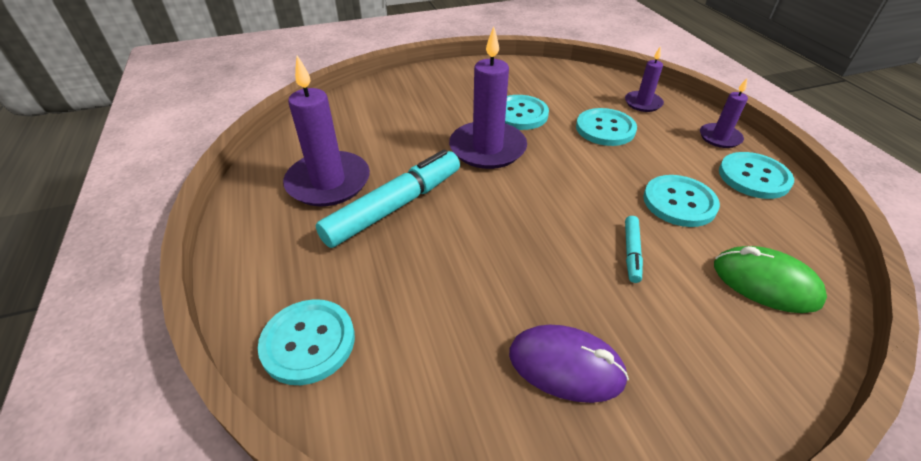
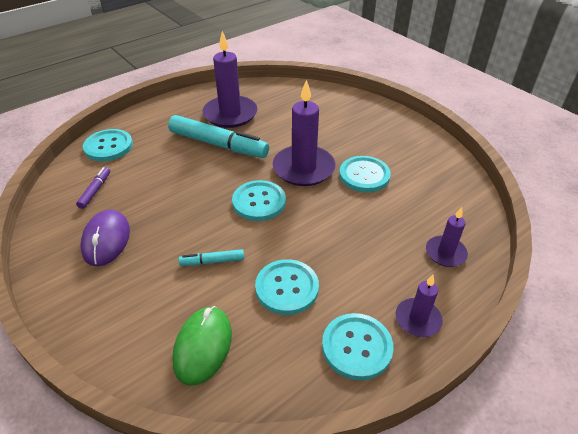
camera: 70 degrees right, 0 degrees up
(432, 373) = (95, 191): none -> purple marker
(605, 129) = (376, 230): turquoise button -> turquoise button (259, 202)

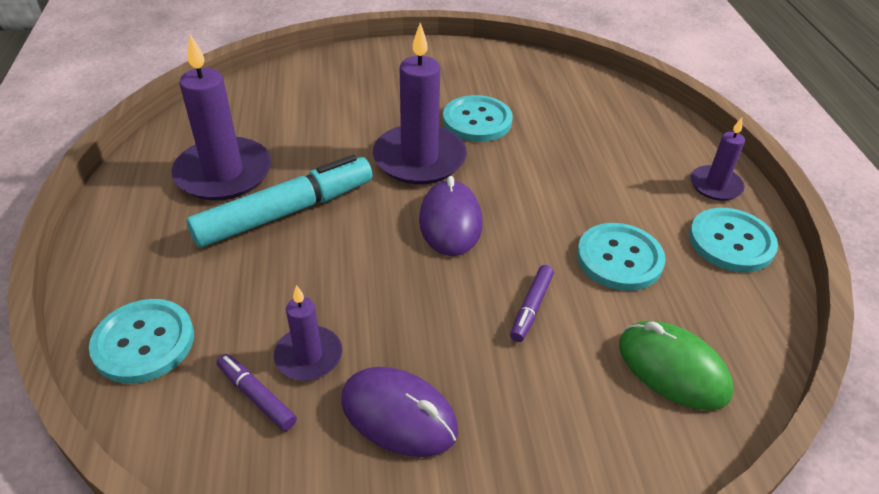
camera: 60 degrees left, 0 degrees up
(212, 261) = (531, 308): turquoise marker -> purple marker
(259, 202) = (450, 222): turquoise button -> purple mouse
(445, 253) = (639, 127): purple candle -> purple candle (308, 356)

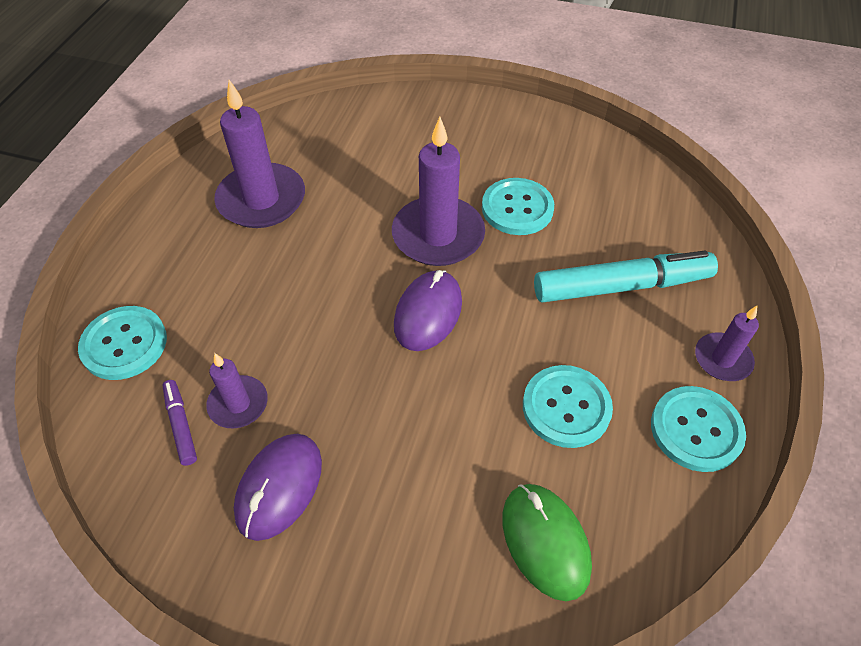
camera: 25 degrees right, 10 degrees up
(285, 212) = (291, 256): turquoise marker -> turquoise marker (621, 286)
(399, 415) = (279, 487): purple mouse -> purple mouse turned 60 degrees clockwise
(531, 308) = (450, 428): purple marker -> none

